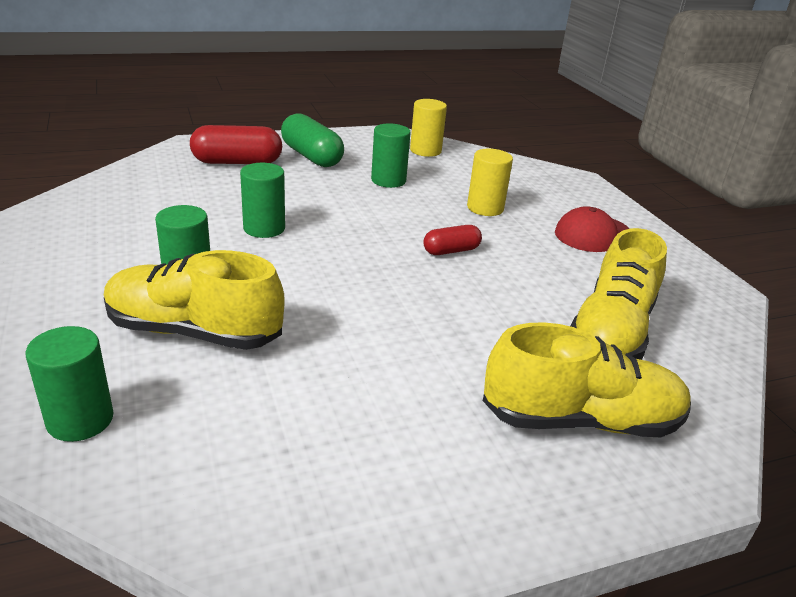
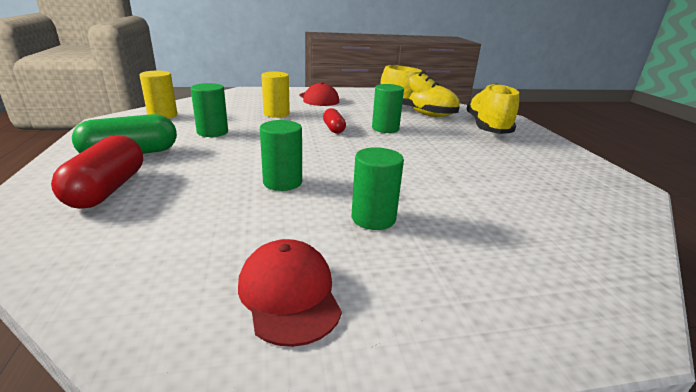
camera: 80 degrees left, 5 degrees down
(79, 244) = (289, 294): none -> red cap
(80, 420) = (588, 261): green cylinder -> green cylinder (385, 128)
(194, 332) = (454, 215): yellow shoe -> none

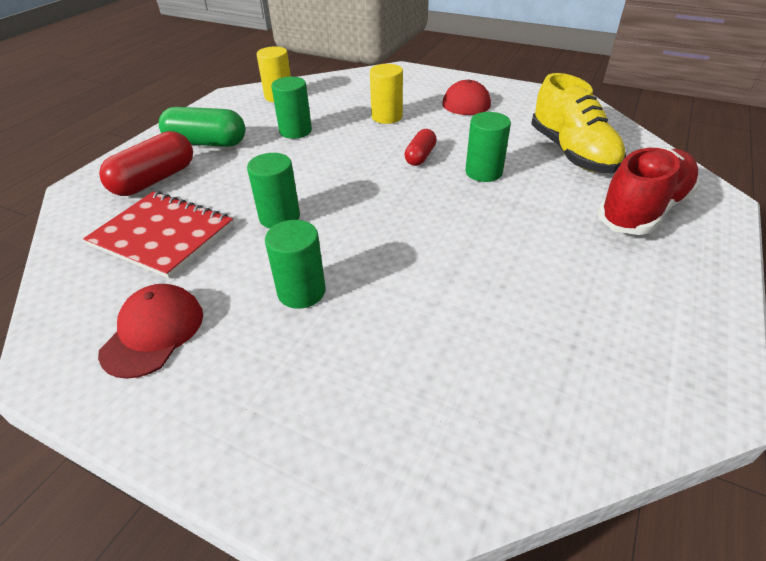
camera: 40 degrees right, 15 degrees up
(183, 224) = (162, 235): none -> red notebook
(487, 127) = (643, 210): yellow shoe -> red shoe

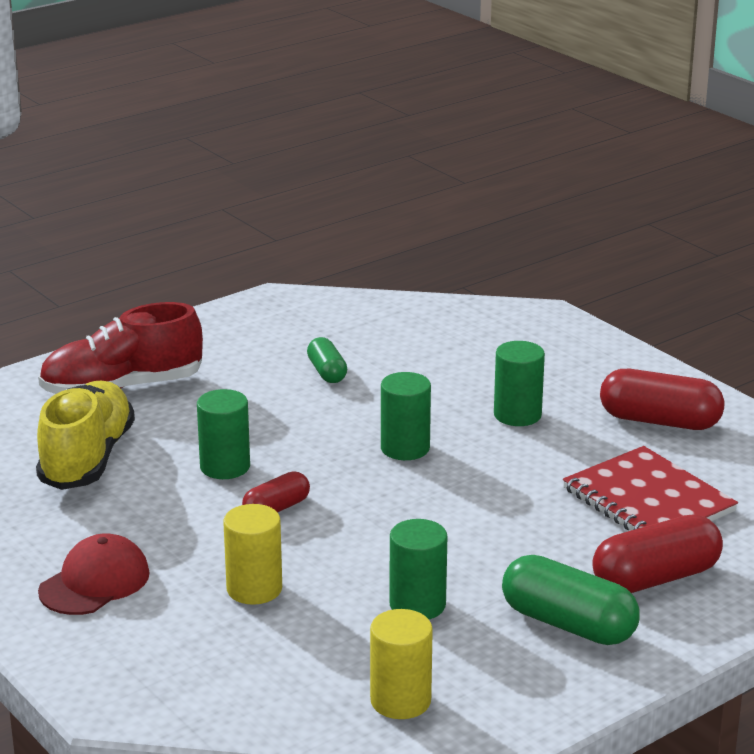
camera: 155 degrees left, 15 degrees down
(153, 332) = (660, 421): red cap -> red capsule
(279, 217) = (506, 483): green cylinder -> green cylinder (405, 448)
(515, 286) = (327, 372): none -> green capsule

